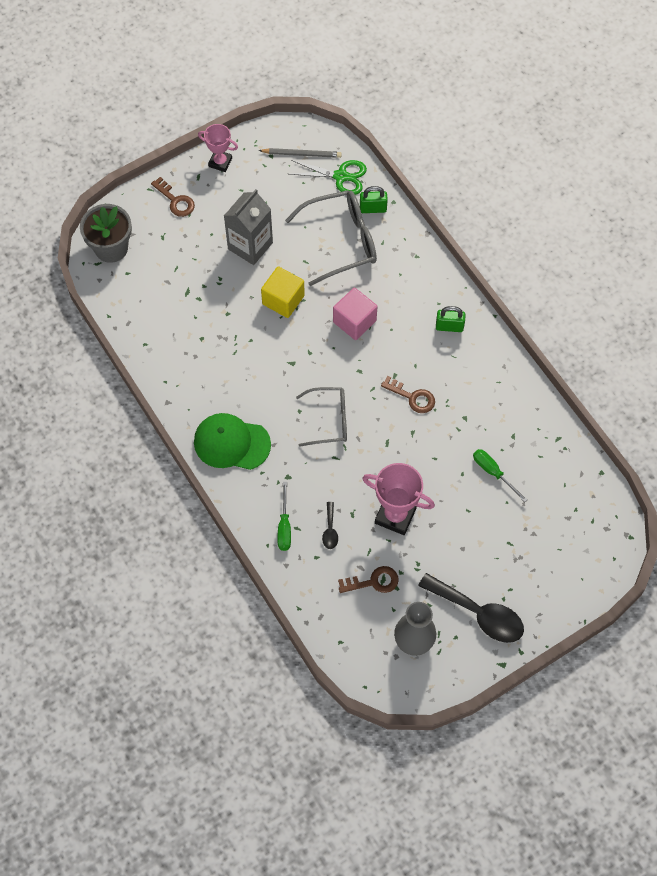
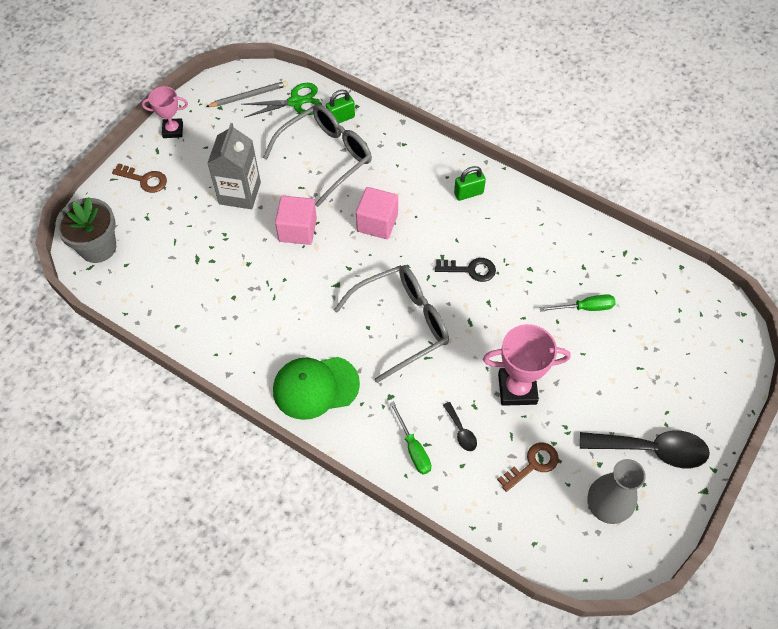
camera: 25 degrees left, 5 degrees down
(283, 300) = (297, 230): yellow cube -> pink cube
(329, 420) = (402, 324): grey glasses -> grey glasses, size x1.54
(412, 397) = (470, 270): brown key -> black key
(493, 472) = (585, 308): green screwdriver -> green screwdriver turned 150 degrees clockwise

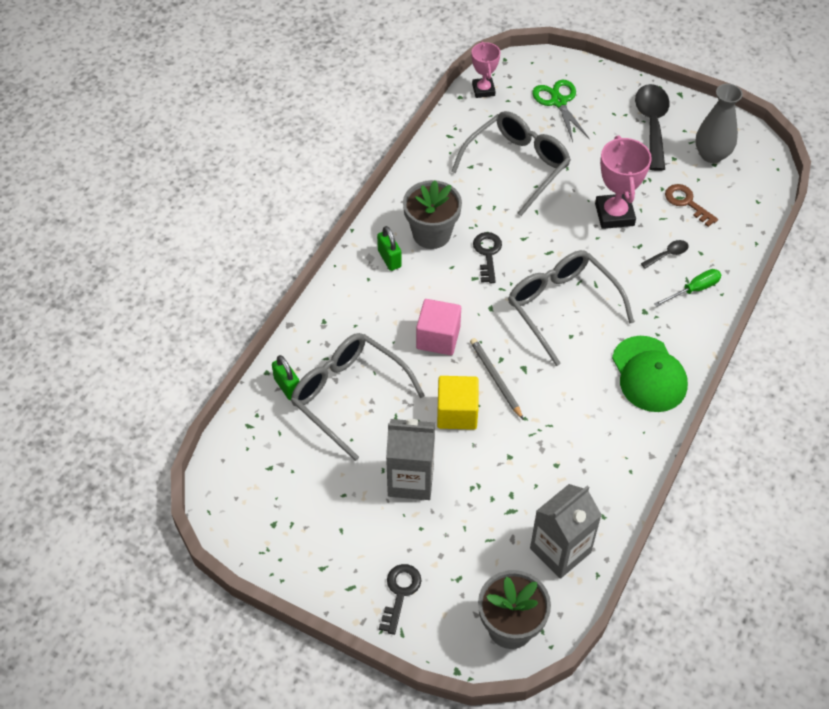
camera: 95 degrees left, 5 degrees down
(144, 180) = (400, 593): brown key -> black key
(153, 289) = (560, 550): none -> grey carton
(173, 130) = (315, 574): pink trophy -> pink trophy (483, 90)
(249, 96) = (253, 492): grey pencil -> grey pencil (495, 378)
(296, 102) = (262, 437): green scissors -> green scissors (558, 102)
(297, 230) = (457, 413): pink cube -> yellow cube
(496, 227) = (431, 234): none -> grey flower pot
(585, 308) = (517, 165): green screwdriver -> grey glasses

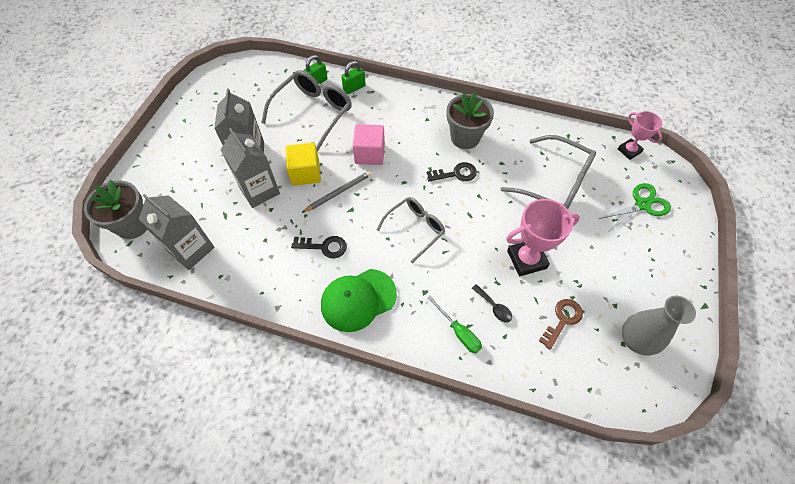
camera: 80 degrees right, 5 degrees up
(389, 259) = (434, 117): green padlock -> green padlock (354, 88)
(400, 593) = (163, 160): black key -> black key (324, 247)
(477, 468) = (259, 190): none -> grey carton
(483, 90) = (629, 151): pink trophy -> pink trophy turned 75 degrees clockwise
(561, 307) = (415, 229): grey glasses -> grey glasses, size x0.65
(652, 124) = (651, 283): black spoon -> none

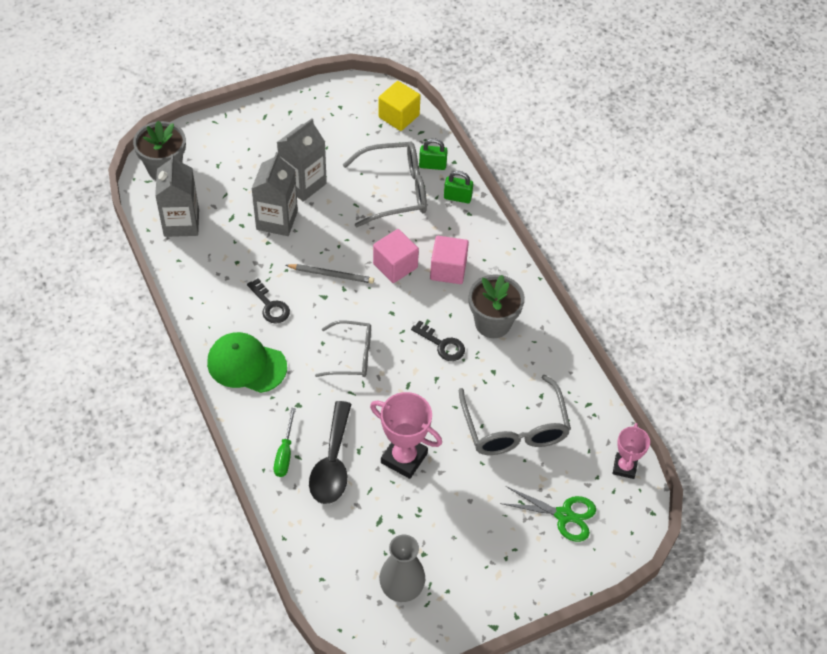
camera: 45 degrees right, 5 degrees down
(305, 173) = (326, 237): yellow cube -> yellow cube (399, 116)
(402, 130) = (448, 269): none -> pink cube
(494, 307) = (332, 463): black spoon -> black spoon, size x2.19
(562, 320) = (369, 521): brown key -> none

